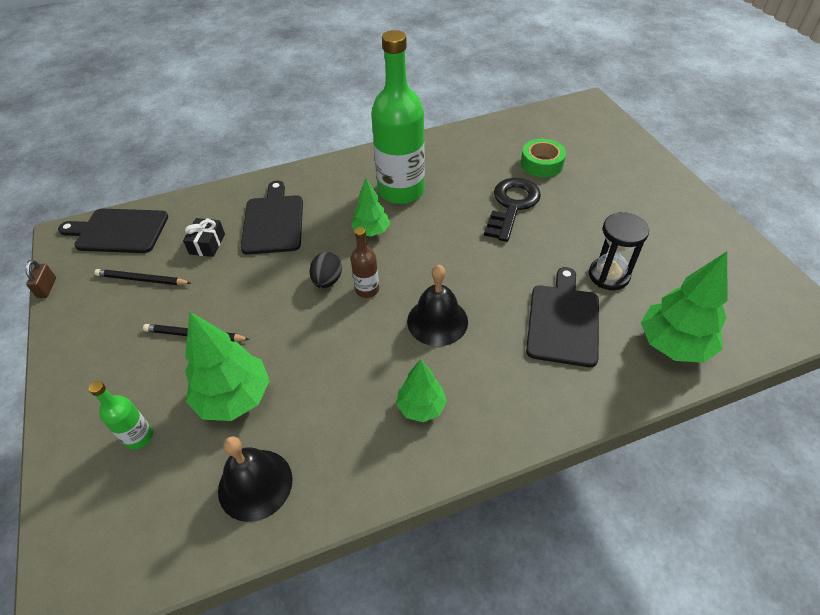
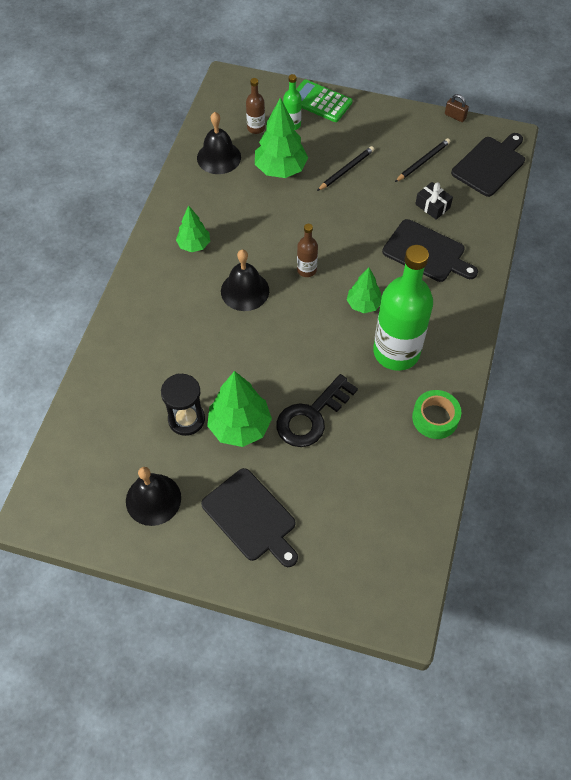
camera: 125 degrees right, 10 degrees up
(72, 432) = (320, 101): none -> green calculator
(168, 476) = (256, 128): none -> brown bottle
(327, 281) = (335, 253): black egg -> none
(512, 205) = (311, 416): black key -> black key turned 75 degrees clockwise
(541, 164) = (344, 483): green tape -> green tape (435, 418)
(563, 321) = (179, 358): black cutting board -> black cutting board (251, 517)
(673, 344) = (103, 404): green tree -> green tree (240, 426)
(692, 250) = (153, 499): none -> black bell

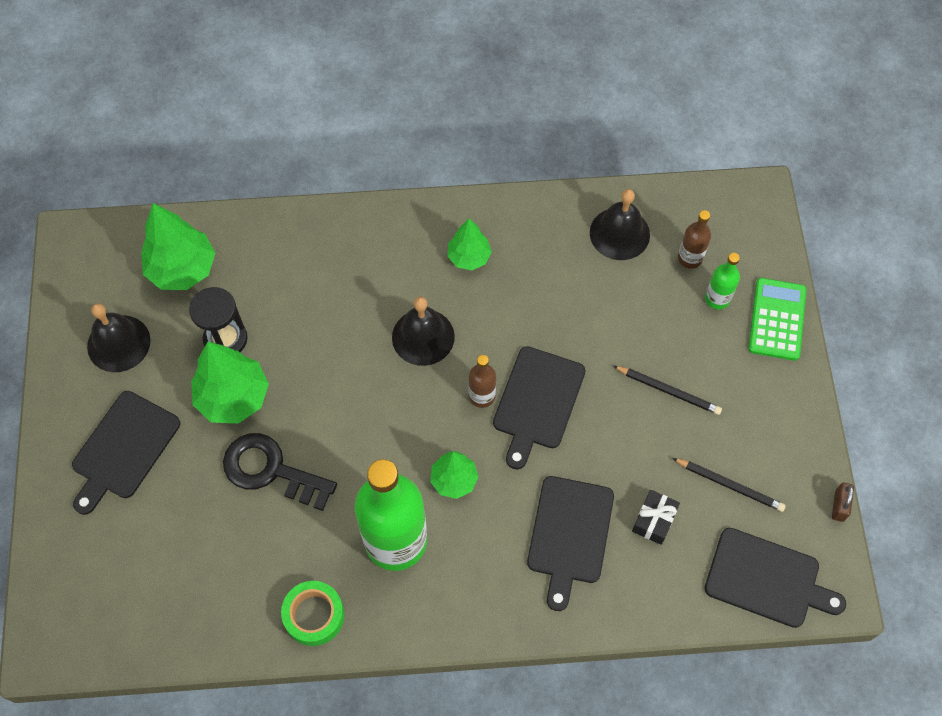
camera: 70 degrees right, 5 degrees up
(280, 169) = (632, 311): green tree -> green tree (182, 269)
(325, 240) = (537, 402): none -> black cutting board

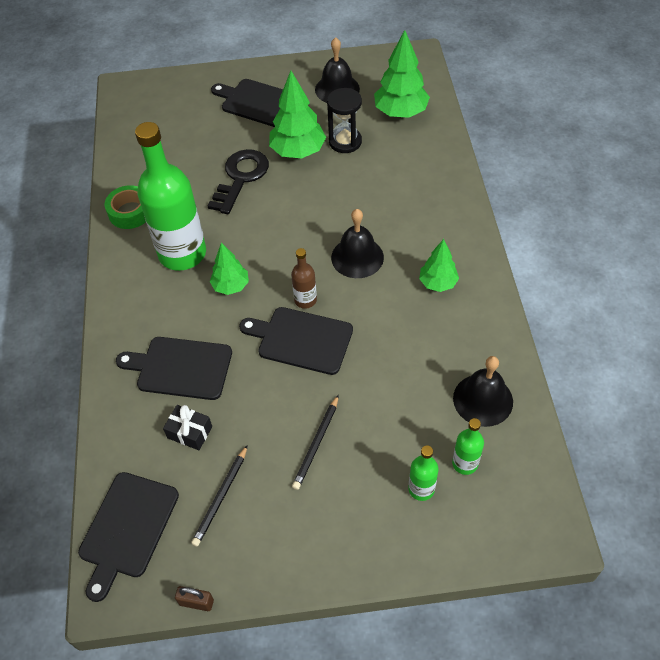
camera: 90 degrees right, 10 degrees down
(690, 258) = (465, 463): brown bottle -> green bottle
(777, 319) = (403, 548): green calculator -> none

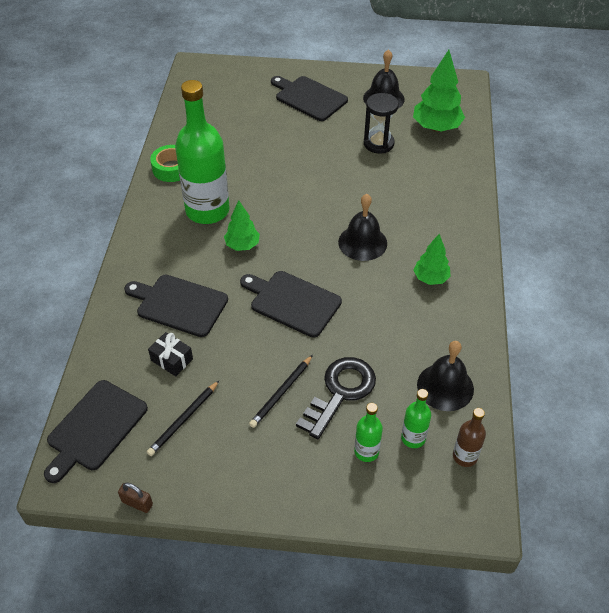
camera: 10 degrees right, 5 degrees down
(241, 178) = (276, 157): black key -> black key (340, 392)
(298, 151) = (333, 144): green tree -> none
(305, 300) = (305, 270): brown bottle -> brown bottle (465, 456)

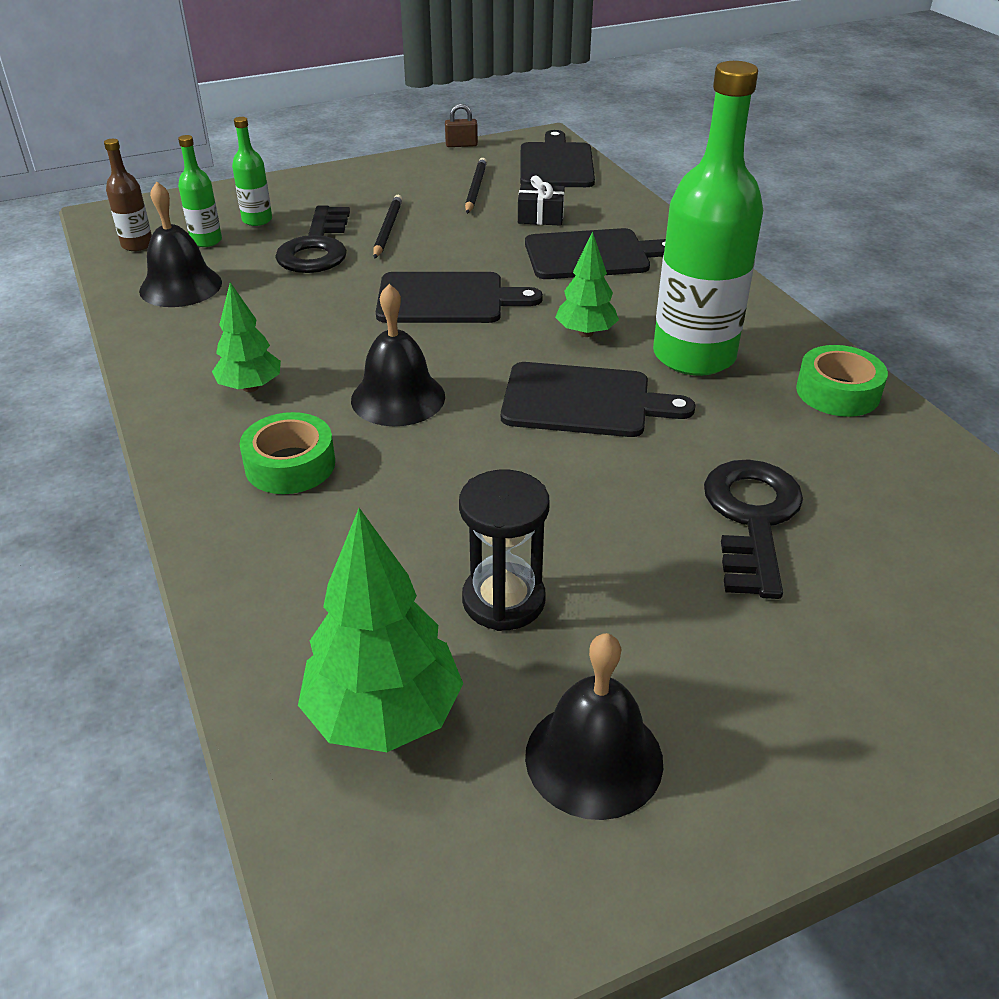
camera: 150 degrees right, 10 degrees down
(269, 136) = (752, 519): none -> black key
(309, 97) = (786, 664): black cutting board -> black cutting board (584, 401)
(429, 225) = (290, 465): none -> green tape

